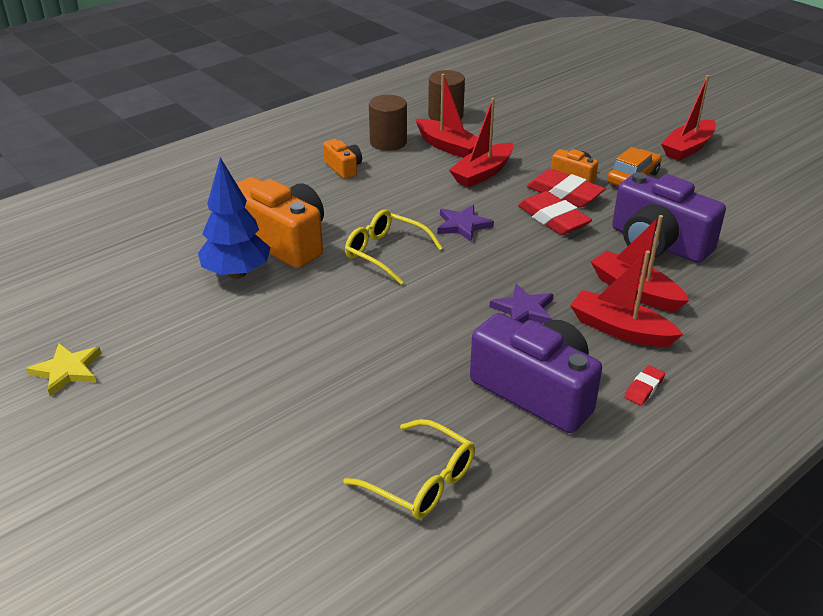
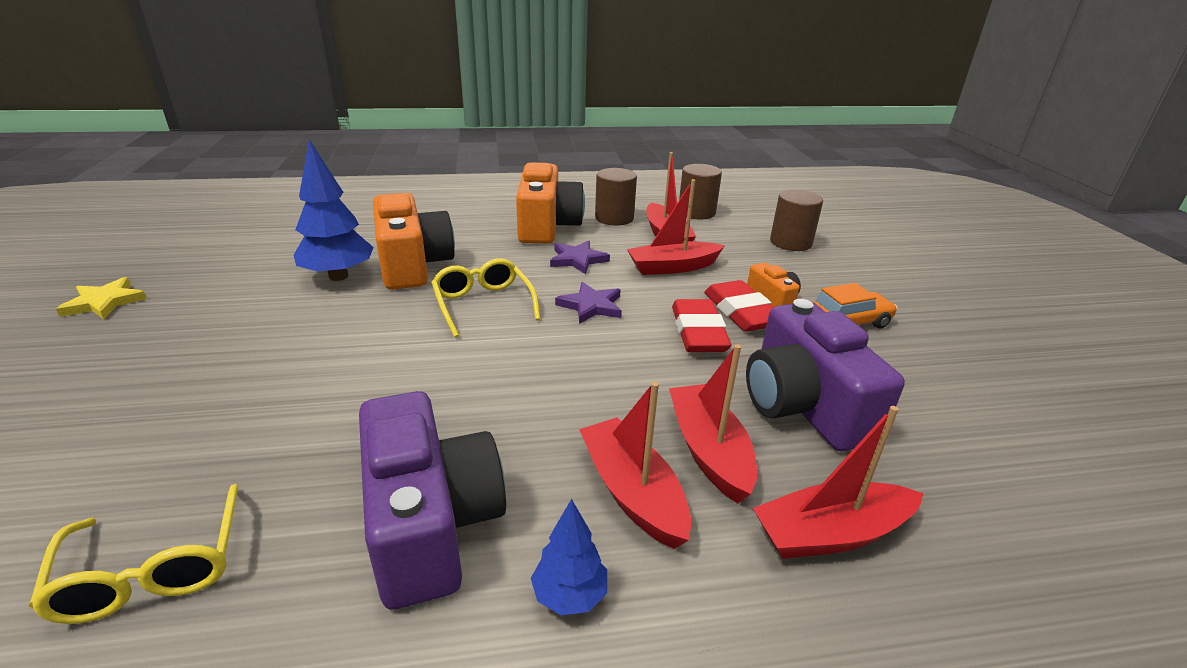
camera: 30 degrees right, 5 degrees down
(343, 168) = (547, 226): orange camera -> orange camera, size x2.05
(524, 310) = (544, 415): purple star -> purple star (577, 260)
(541, 123) = (790, 242): none -> brown cylinder
(644, 388) = (569, 595): red eraser -> blue tree
(688, 148) = (955, 314): red boat -> red boat (831, 534)

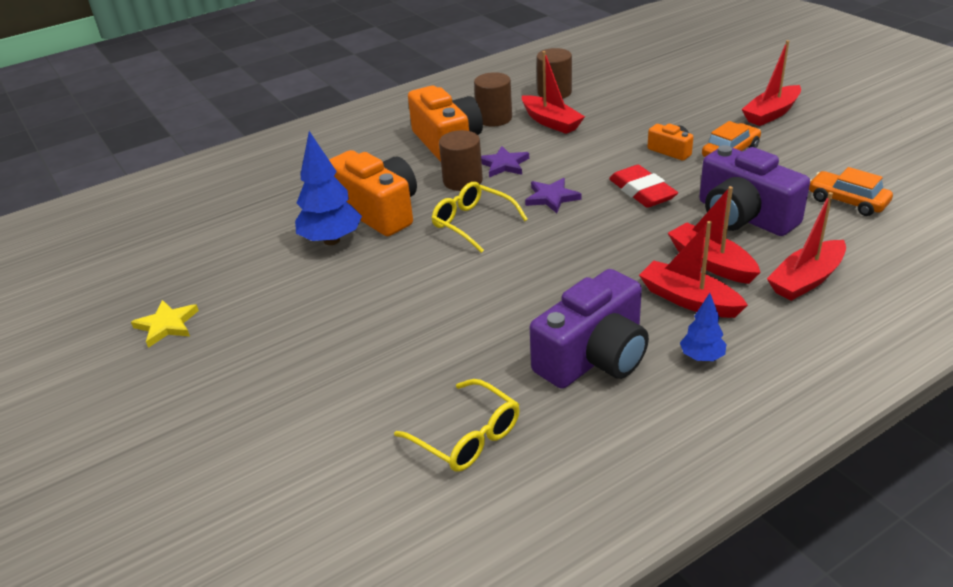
camera: 20 degrees left, 5 degrees up
(430, 522) = (594, 356): purple camera -> purple camera turned 90 degrees clockwise
(673, 267) = (580, 148): red boat -> red boat (771, 113)
(741, 312) = (658, 167): red eraser -> none
(790, 242) = (647, 98): brown cylinder -> brown cylinder (462, 181)
(974, 437) = (847, 201): none -> orange car

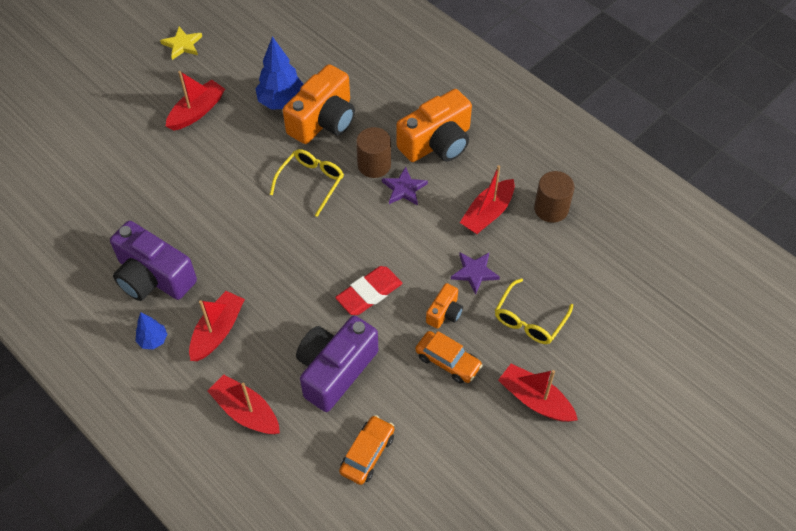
camera: 75 degrees right, 20 degrees up
(467, 436) = (81, 219): yellow glasses -> yellow glasses (529, 319)
(494, 118) = (488, 169): brown cylinder -> none
(551, 197) = (353, 229): purple star -> purple star (474, 272)
(711, 263) = (266, 346): red boat -> red boat (197, 111)

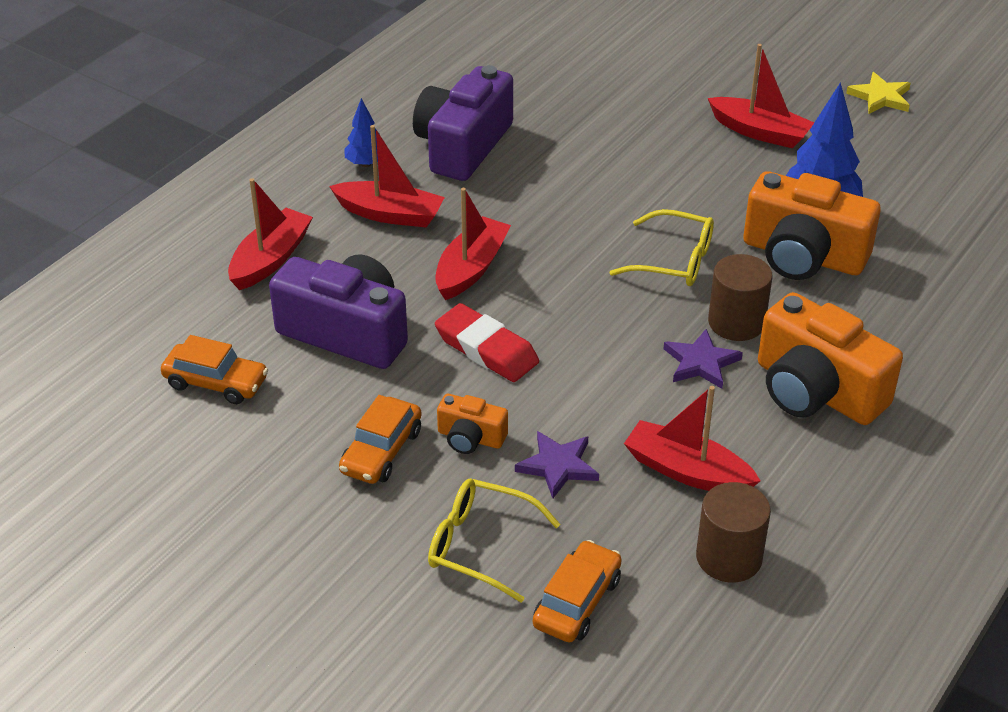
camera: 80 degrees right, 15 degrees down
(535, 400) = (326, 565): red boat -> red boat (471, 268)
(574, 281) = (577, 602): none -> orange car

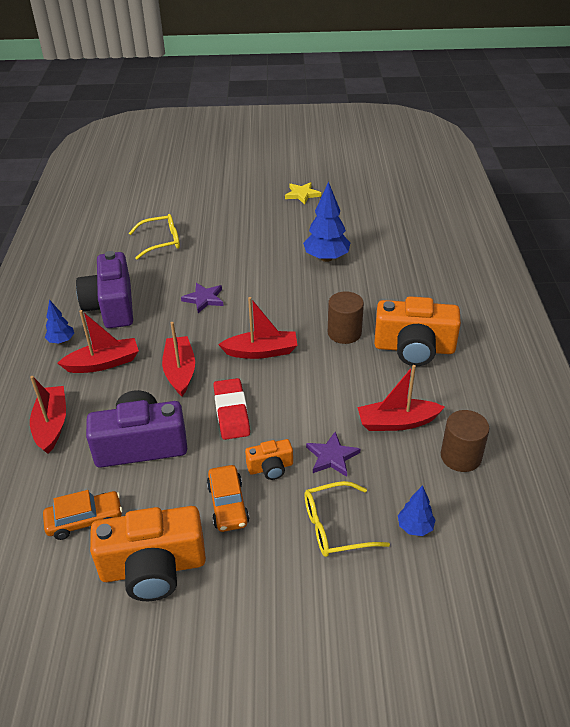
camera: 35 degrees left, 0 degrees up
(486, 349) = (231, 412): red eraser -> red eraser turned 75 degrees clockwise
(577, 602) = (415, 527): orange car -> blue tree
(673, 260) = (283, 316): yellow glasses -> yellow glasses (161, 242)
(701, 362) = (348, 362): purple star -> purple star (204, 299)
(760, 132) = (262, 233): red boat -> red boat (261, 351)
(803, 255) = (342, 284): orange camera -> orange camera (153, 567)

